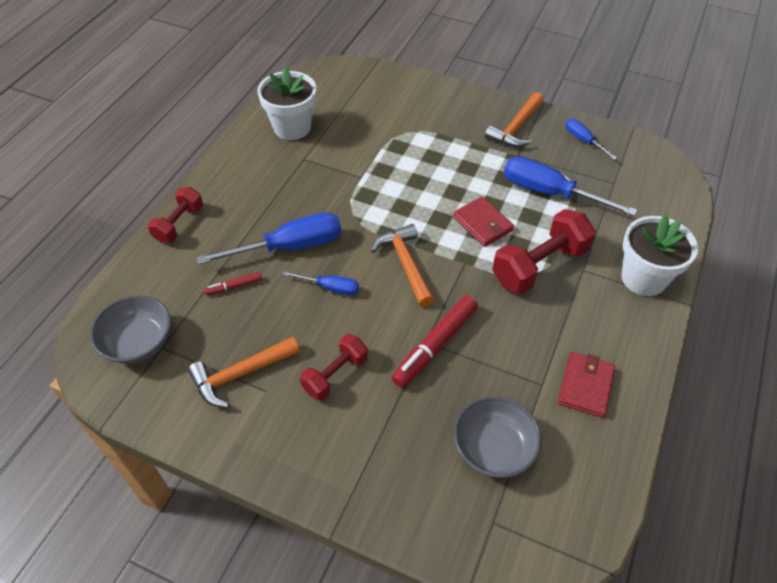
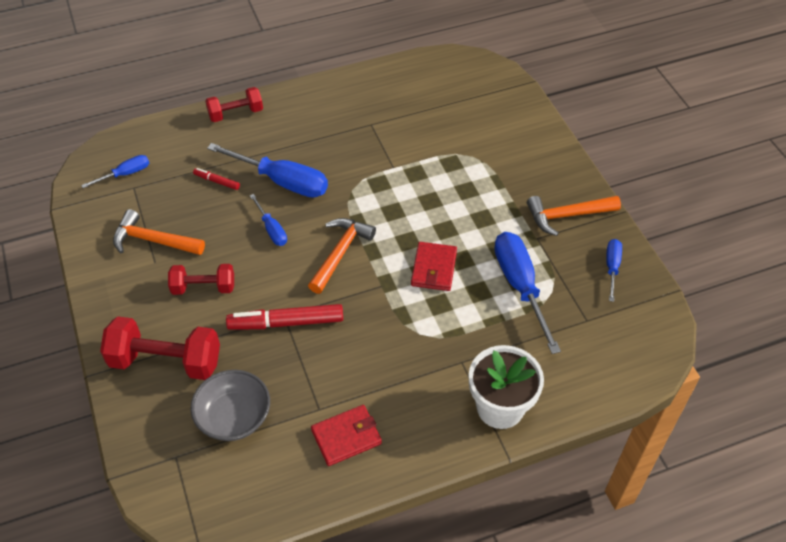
camera: 45 degrees right, 0 degrees up
(138, 342) = (125, 174): grey bowl -> blue screwdriver
(292, 127) = (393, 94): white flower pot -> none
(539, 266) = (433, 332): red dumbbell -> red dumbbell (166, 361)

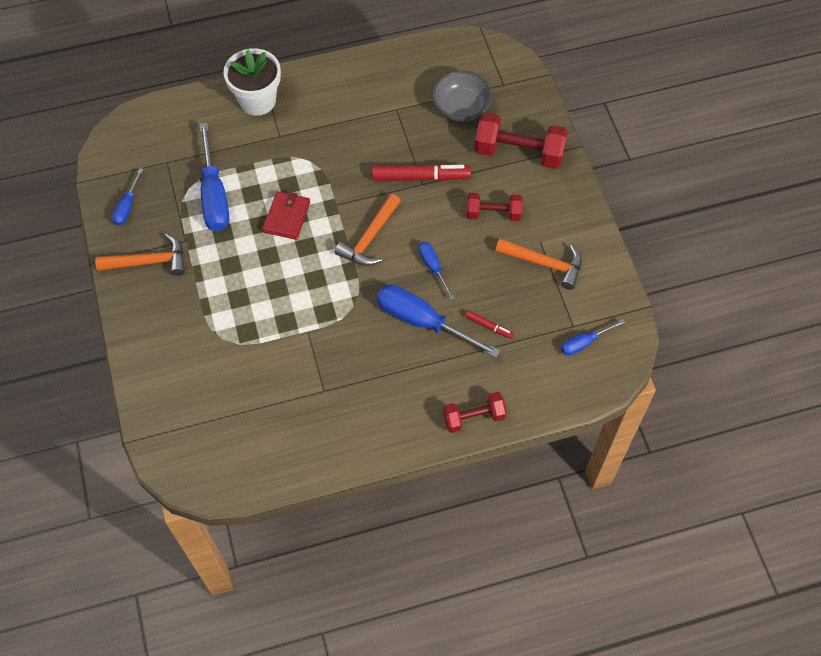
camera: 175 degrees left, 10 degrees up
(346, 437) = (377, 88): red wallet -> none

